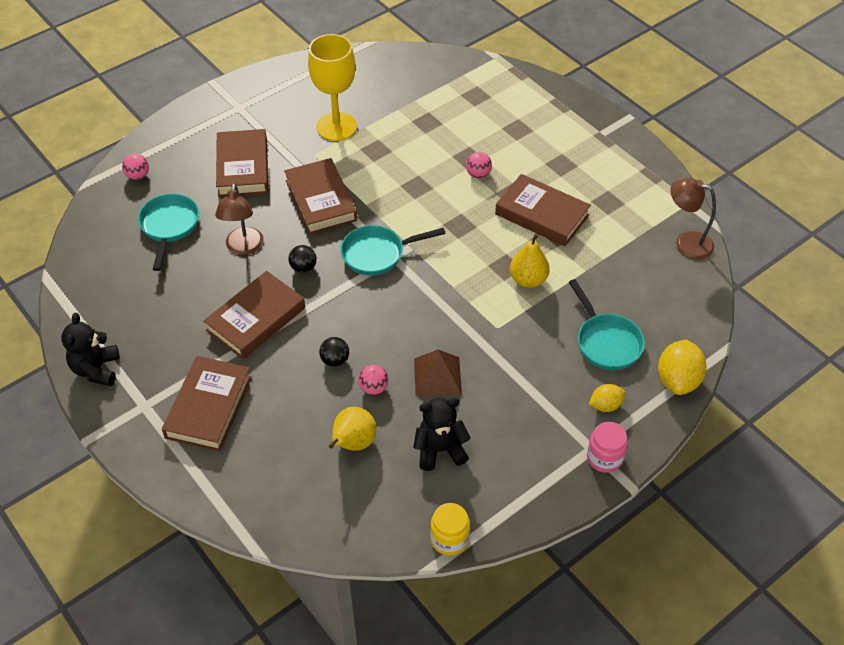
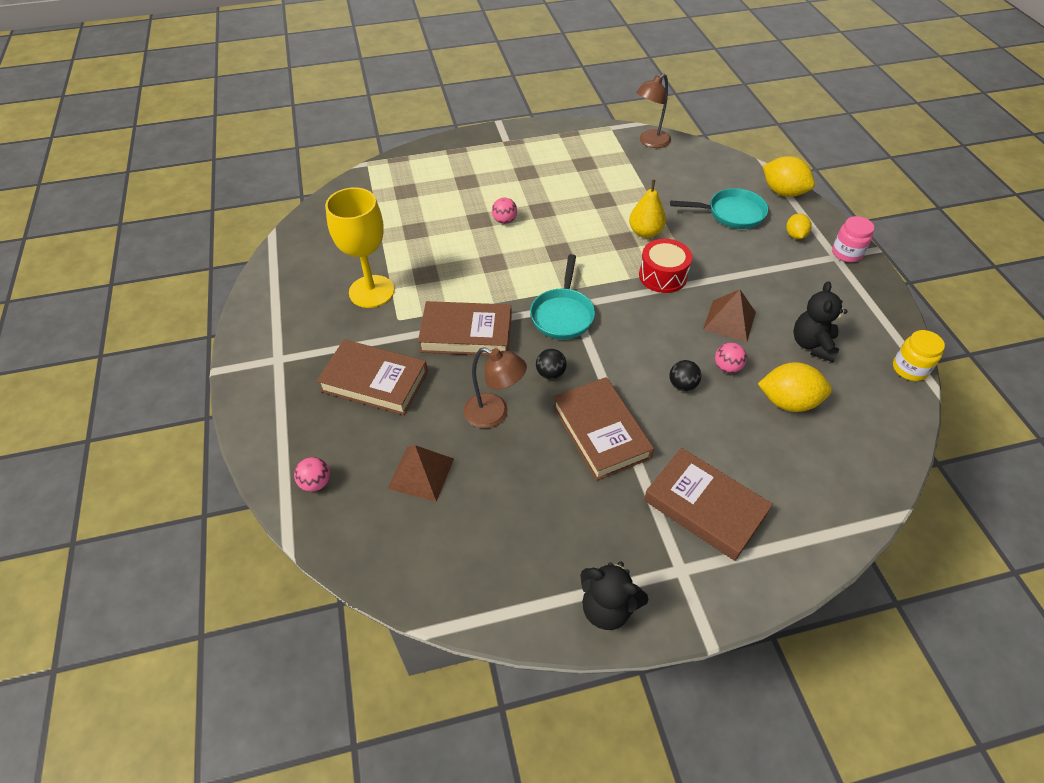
camera: 65 degrees left, 0 degrees up
(169, 227) = (421, 473): turquoise pan -> brown pyramid
(353, 443) = (788, 402): yellow pear -> yellow lemon
(471, 310) = (663, 276): none -> red drum
(542, 214) = (576, 201): brown book -> none

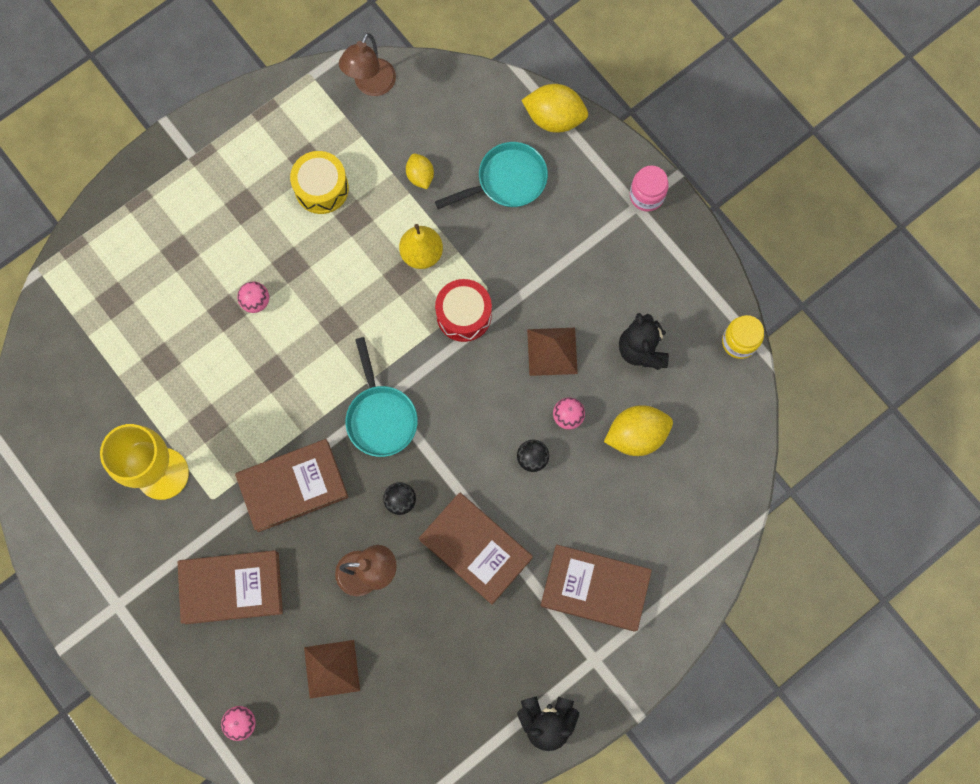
camera: 25 degrees left, 25 degrees up
(587, 179) = (321, 188): none -> yellow drum
(795, 235) = (586, 189): yellow lemon -> yellow lemon (420, 176)

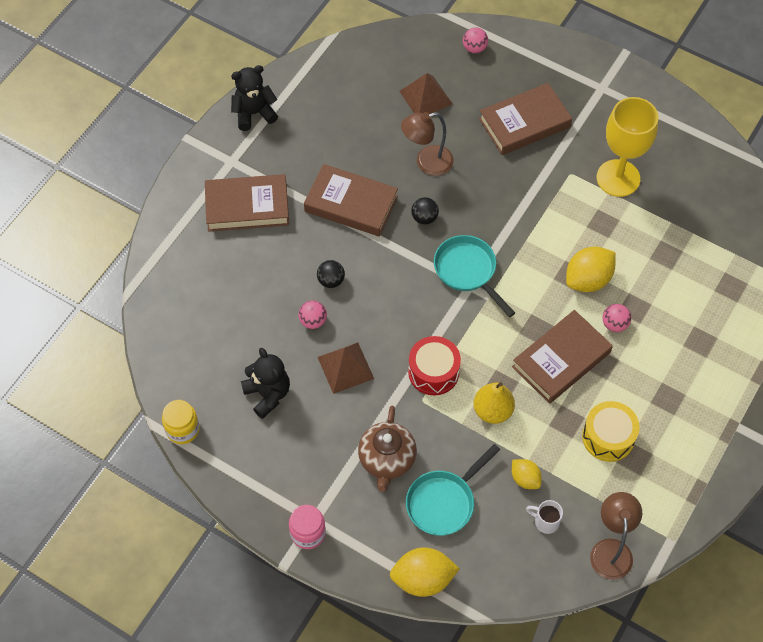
camera: 160 degrees right, 15 degrees down
(293, 487) = (513, 201): brown book -> brown book (561, 359)
(419, 130) = (545, 522): none -> white mug
(546, 240) = (387, 460): none -> brown teapot
(636, 435) = (250, 325): yellow lemon -> yellow lemon (588, 280)

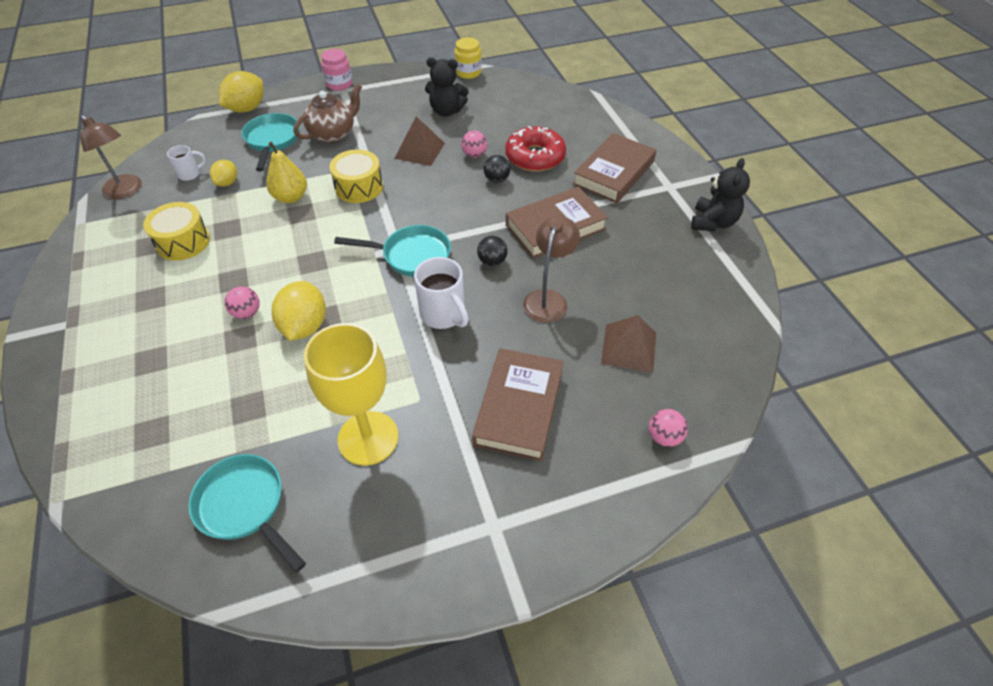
camera: 130 degrees right, 10 degrees down
(275, 275) = (535, 157): none -> red donut
(387, 460) = (333, 133): brown teapot -> brown teapot turned 90 degrees clockwise
(433, 372) = (359, 187): red drum -> yellow drum
(499, 210) = (443, 315): none -> white mug
(525, 479) = (227, 183): yellow lemon -> yellow lemon turned 75 degrees counterclockwise
(561, 359) = (270, 258): brown book -> none
(710, 199) = (245, 506): none -> turquoise pan

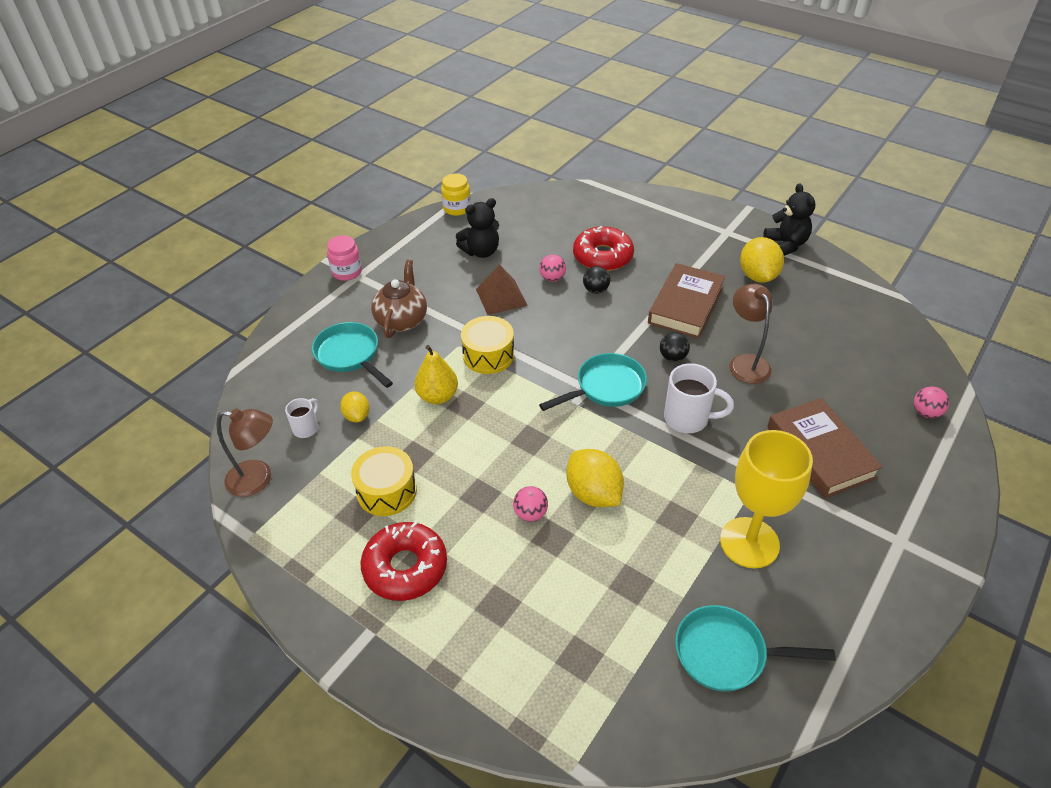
camera: 35 degrees left, 5 degrees down
(132, 298) = (405, 567): none -> red donut
(247, 109) = (281, 338): yellow lemon -> yellow lemon (757, 276)
(613, 173) = (676, 241): brown book -> none
(629, 348) = (837, 366): brown pyramid -> none

